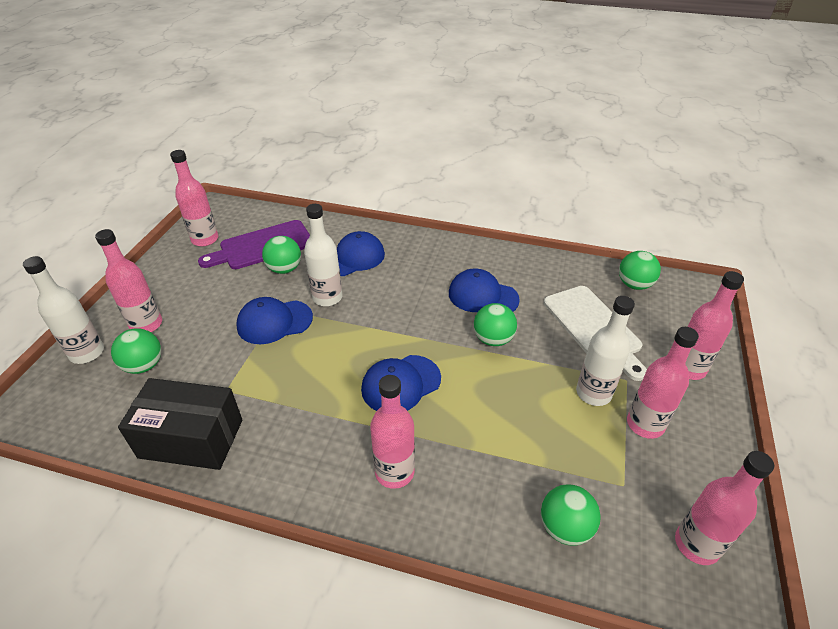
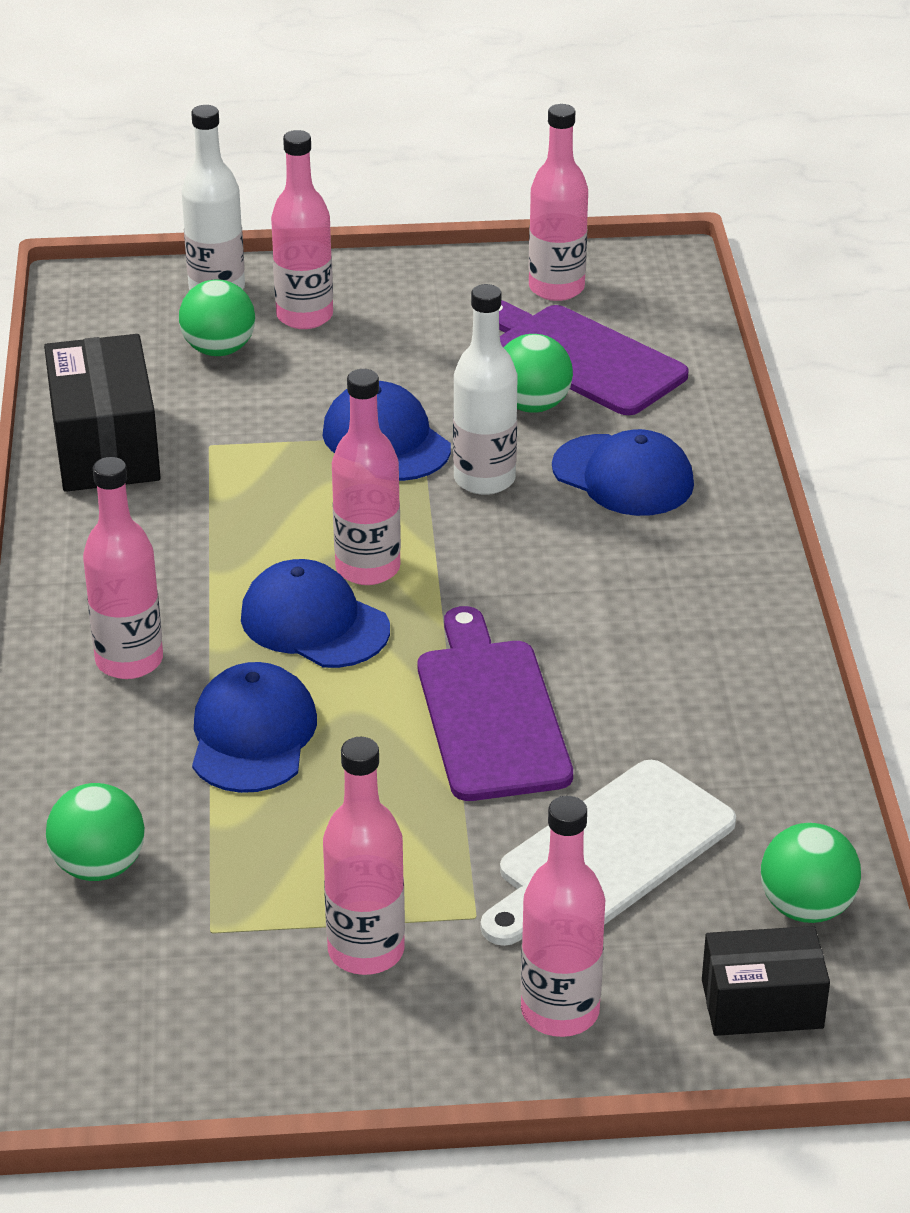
camera: 70 degrees right, 5 degrees down
(483, 296) = (613, 676): blue cap -> blue cap (252, 735)
(493, 339) = (490, 713): green ball -> purple cutting board
(593, 393) = (413, 871): white bottle -> none
(686, 310) = (762, 1004): none -> black box
(696, 544) = (124, 1030): pink bottle -> pink bottle (368, 568)

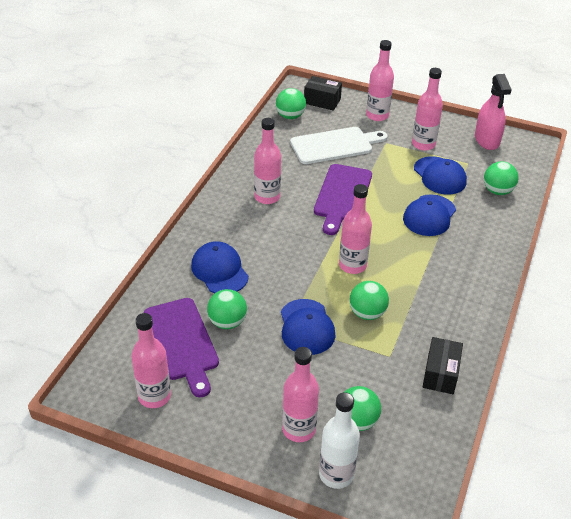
camera: 155 degrees left, 5 degrees up
(105, 446) = (440, 374): black box -> black box, size x0.62
(129, 661) = (465, 258): pink bottle -> pink bottle (267, 197)
(181, 1041) = (487, 140): none -> pink spray bottle
(287, 495) = (367, 313): none -> green ball
(314, 623) = (386, 249): blue cap -> blue cap (440, 176)
(484, 479) = (277, 290): white bottle -> none

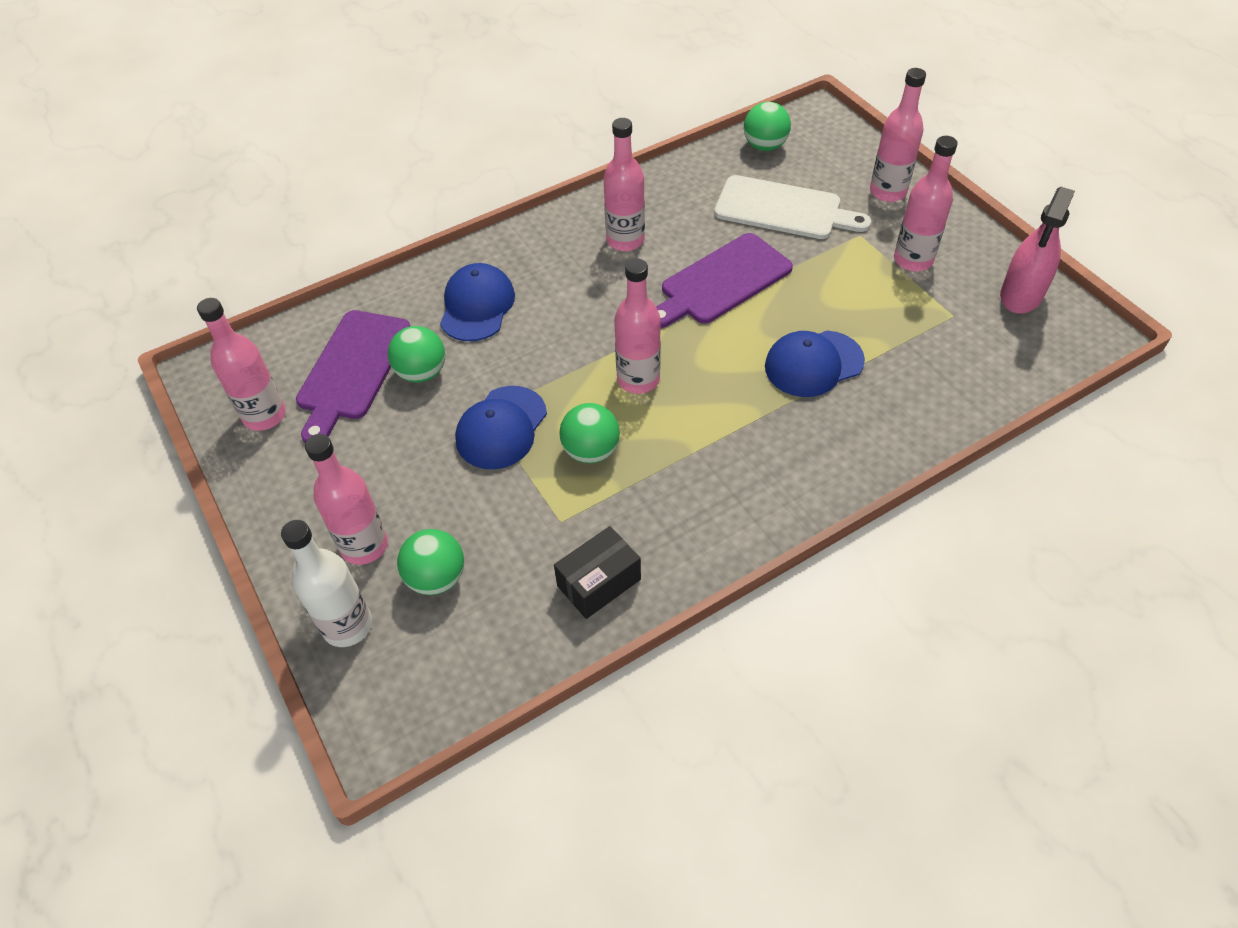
camera: 40 degrees right, 10 degrees up
(322, 101) = (829, 142): black box -> none
(440, 176) = (889, 315): blue cap -> none
(497, 191) = (956, 377): green ball -> none

